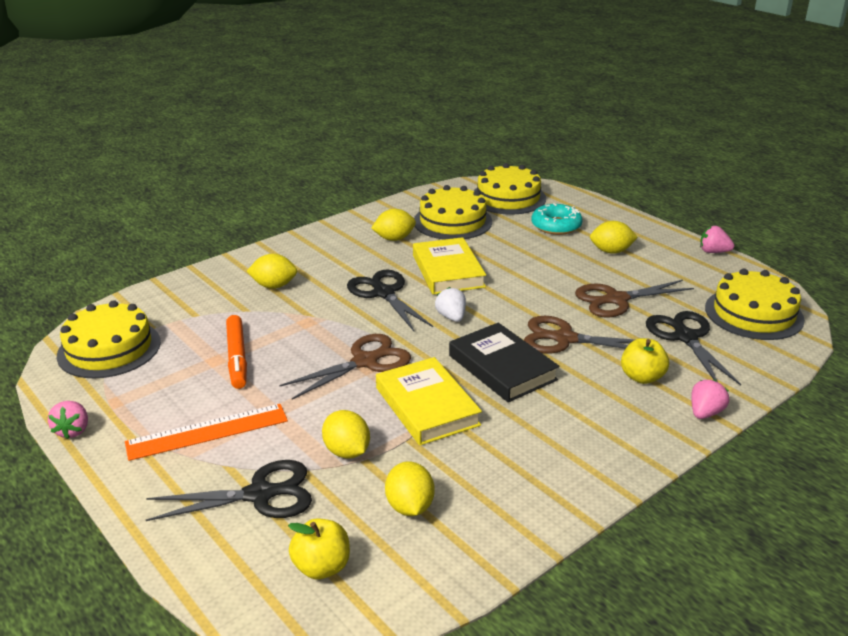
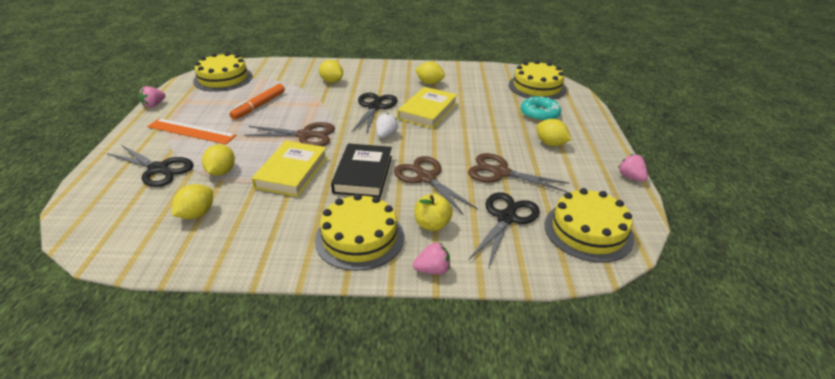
camera: 40 degrees right, 5 degrees up
(322, 567) = (119, 216): yellow apple -> none
(452, 221) = (478, 87): yellow cake -> yellow cake (359, 238)

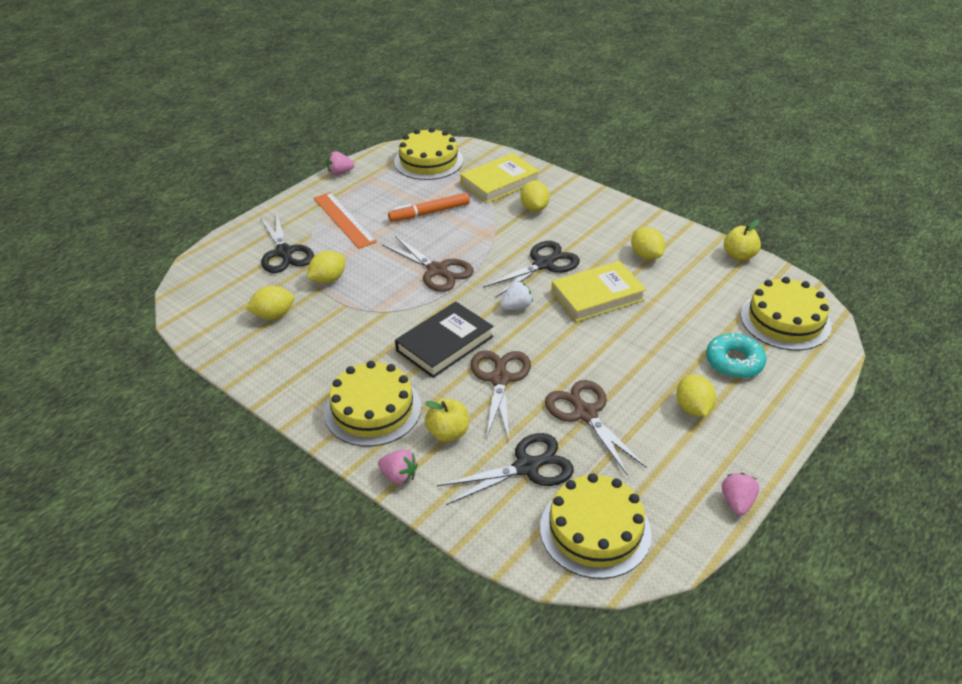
camera: 40 degrees right, 5 degrees up
(292, 172) = (385, 309): yellow book -> yellow book (500, 182)
(477, 67) = (739, 255): none -> yellow apple

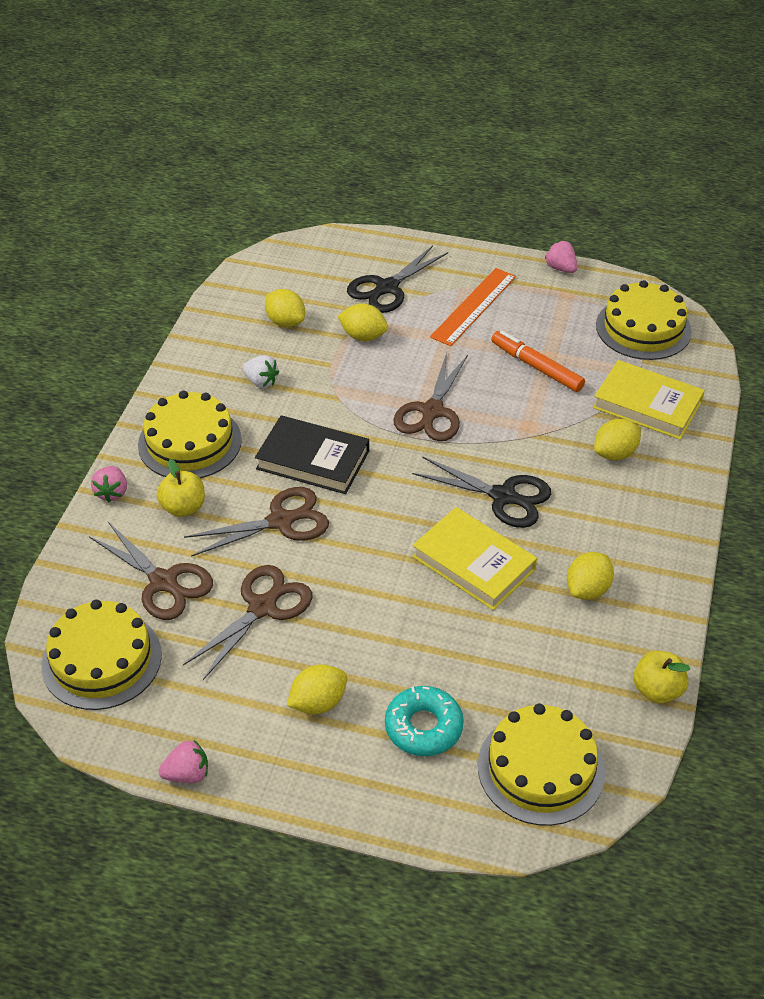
camera: 65 degrees right, 5 degrees up
(516, 307) = (408, 497): white strawberry -> white strawberry (261, 382)
(527, 467) = (163, 582): black scissors -> brown scissors

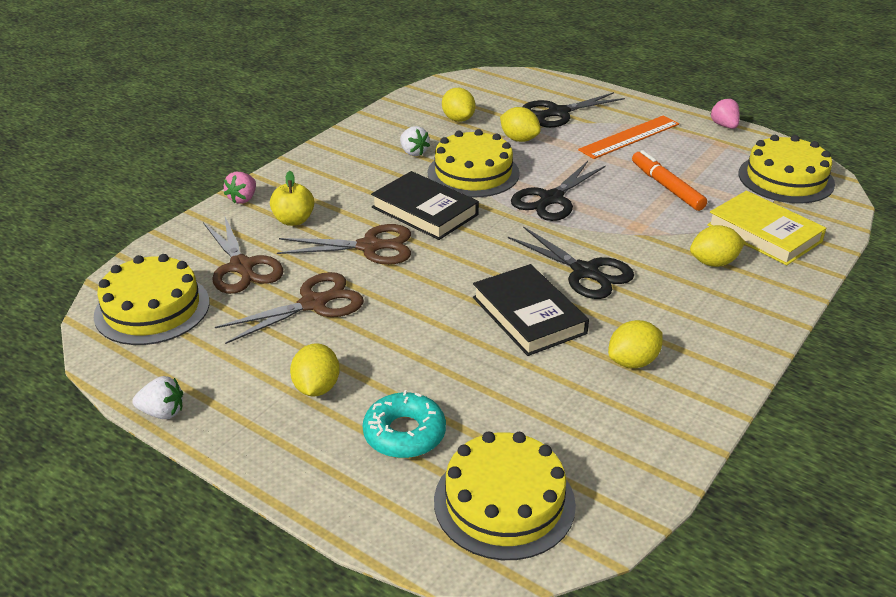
camera: 20 degrees right, 10 degrees down
(187, 774) = (162, 412): pink strawberry -> white strawberry
(190, 442) = (328, 179): yellow cake -> yellow cake (473, 173)
(318, 702) = (316, 388): yellow lemon -> yellow lemon turned 75 degrees counterclockwise
(432, 411) = (551, 199): brown scissors -> black scissors
(473, 563) = (528, 315): yellow book -> black book
(657, 690) = (666, 465): yellow apple -> none

